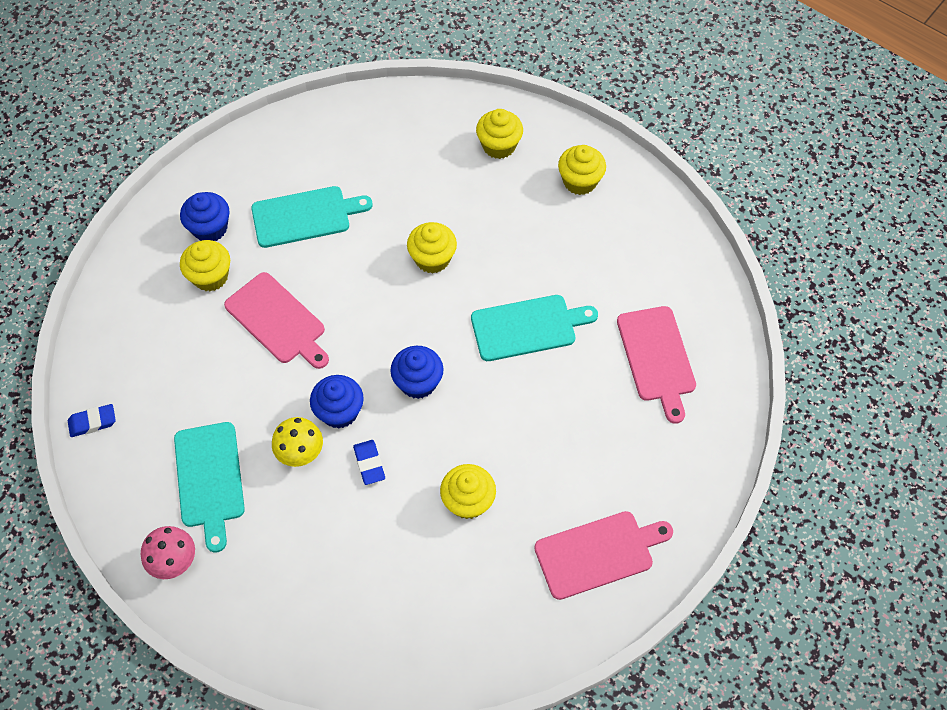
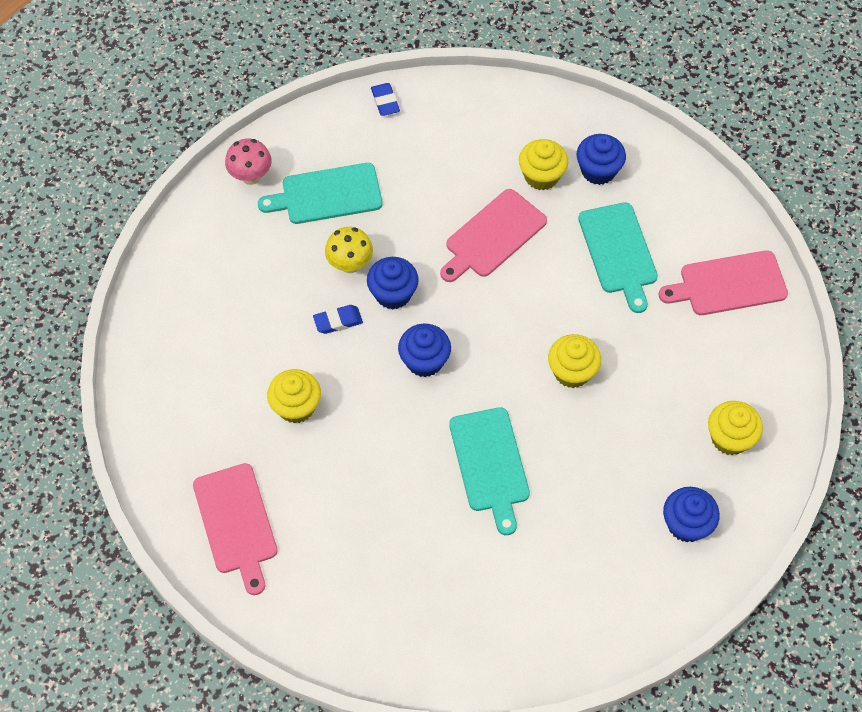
camera: 90 degrees right, 0 degrees up
(579, 181) = (686, 524): yellow cupcake -> blue cupcake
(657, 358) = (454, 594): pink cutting board -> pink cutting board (728, 284)

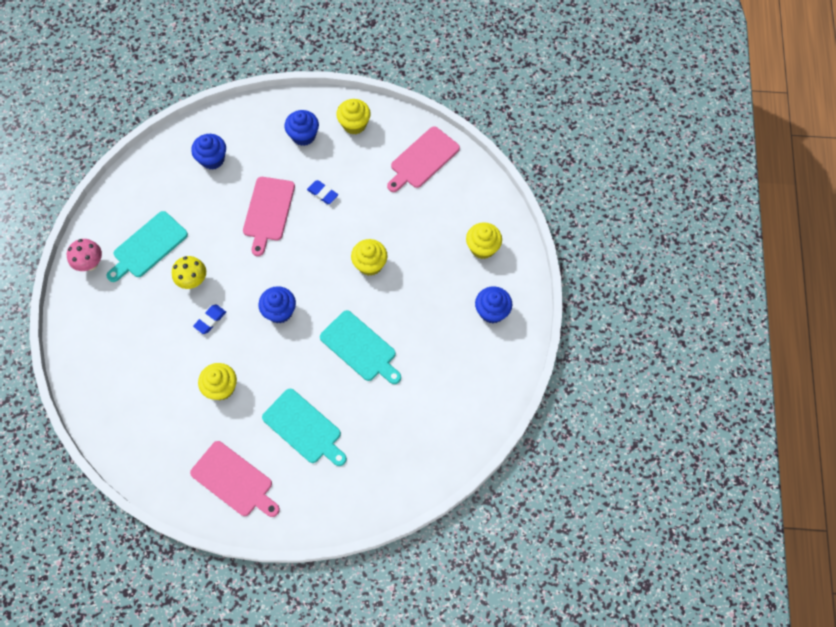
camera: 35 degrees left, 5 degrees up
(385, 102) = (144, 167): blue eraser -> blue eraser (322, 193)
(393, 294) = (232, 283): blue cupcake -> blue cupcake (212, 159)
(541, 176) = (272, 158): yellow cupcake -> yellow cupcake (354, 124)
(618, 252) = (348, 177): turquoise cutting board -> turquoise cutting board (304, 428)

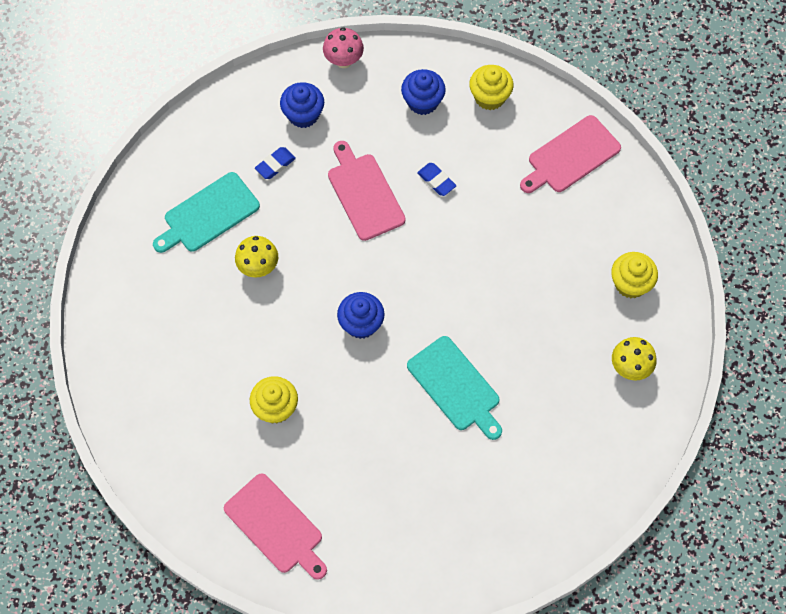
camera: 10 degrees right, 0 degrees up
(90, 264) = (134, 225): pink mushroom -> pink mushroom (343, 61)
(210, 320) = (273, 320): blue eraser -> blue eraser (275, 165)
(268, 212) = (364, 193): pink cutting board -> pink cutting board turned 135 degrees clockwise
(304, 428) = (371, 476): turquoise cutting board -> none
(370, 264) = (483, 282): yellow cupcake -> none
(492, 311) = (630, 368): blue cupcake -> yellow mushroom

